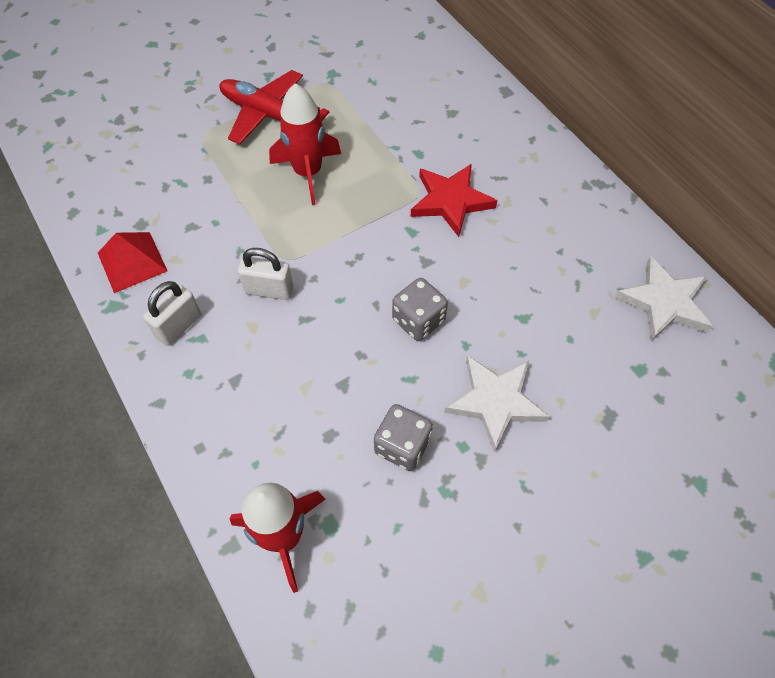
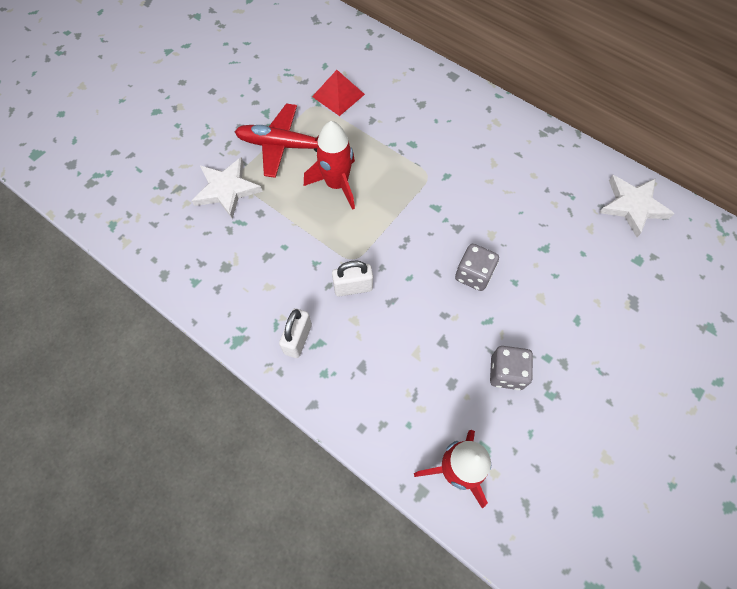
camera: 20 degrees left, 5 degrees up
(132, 261) = (234, 299): red pyramid -> red pyramid (338, 95)
(451, 201) = (453, 175): red star -> none
(495, 402) = (554, 317): white star -> white star (227, 189)

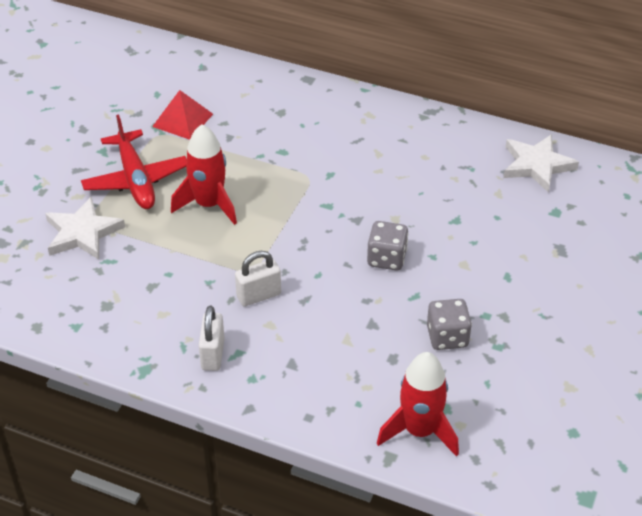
camera: 15 degrees left, 20 degrees down
(284, 146) = (136, 179): red plane -> red plane turned 105 degrees counterclockwise

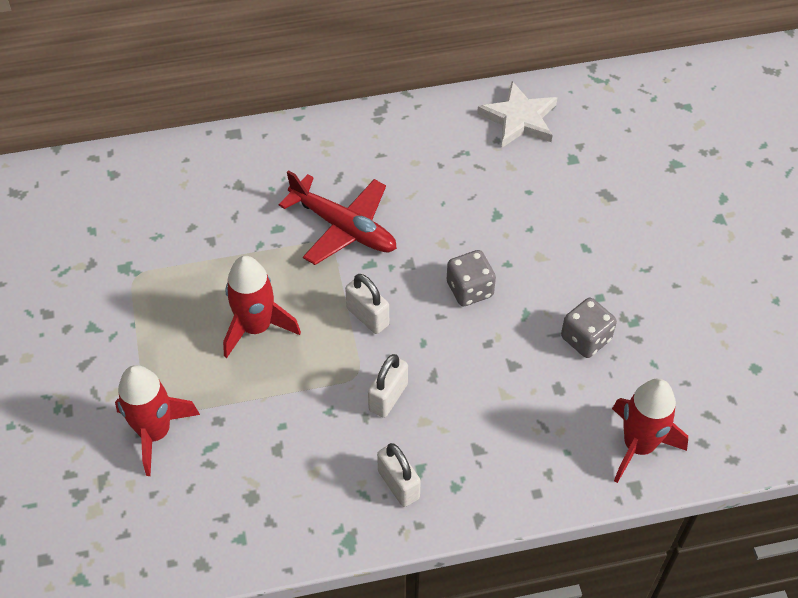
camera: 35 degrees left, 10 degrees up
(82, 233) = (155, 432): white star -> red rocket
(136, 179) = (157, 341): red plane -> red plane (343, 227)
(182, 120) = (146, 246): red pyramid -> none
(293, 238) = (367, 317): none -> white padlock

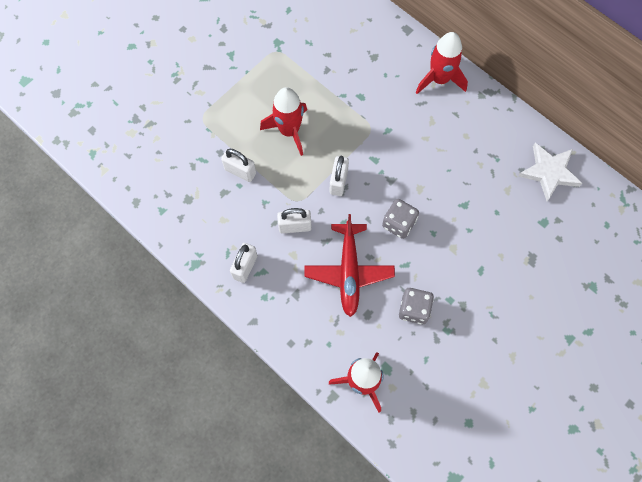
camera: 55 degrees right, 15 degrees up
(155, 432) = (192, 128): red rocket -> red rocket (439, 79)
(264, 413) = (240, 171): none -> white padlock
(343, 227) = (388, 129): red plane -> red plane (349, 272)

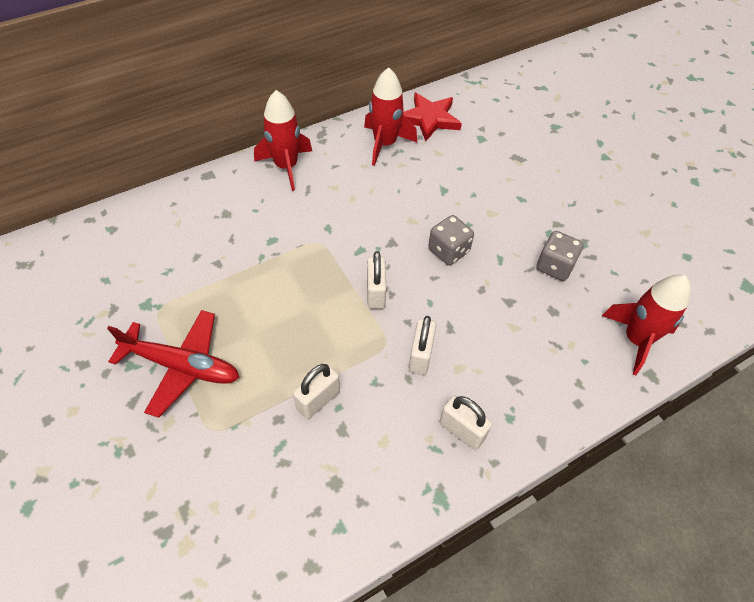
camera: 75 degrees left, 15 degrees down
(289, 131) = (283, 326): red rocket -> red rocket (385, 144)
(338, 182) = (375, 293): white padlock -> white padlock turned 60 degrees clockwise
(349, 272) = (496, 314): red plane -> red plane (182, 366)
(549, 172) = (429, 119): white star -> red star

